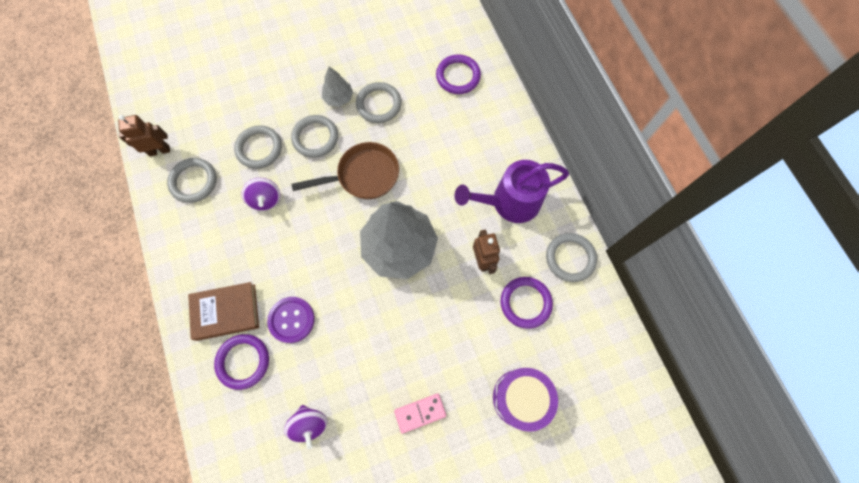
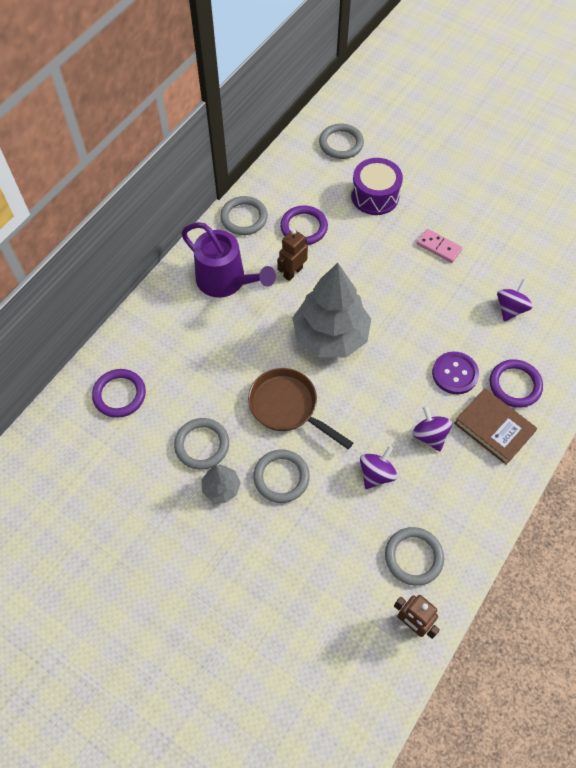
camera: 125 degrees left, 10 degrees down
(259, 148) = (332, 522): grey ring -> grey ring (341, 143)
(261, 258) = (429, 435): none -> purple spinning top

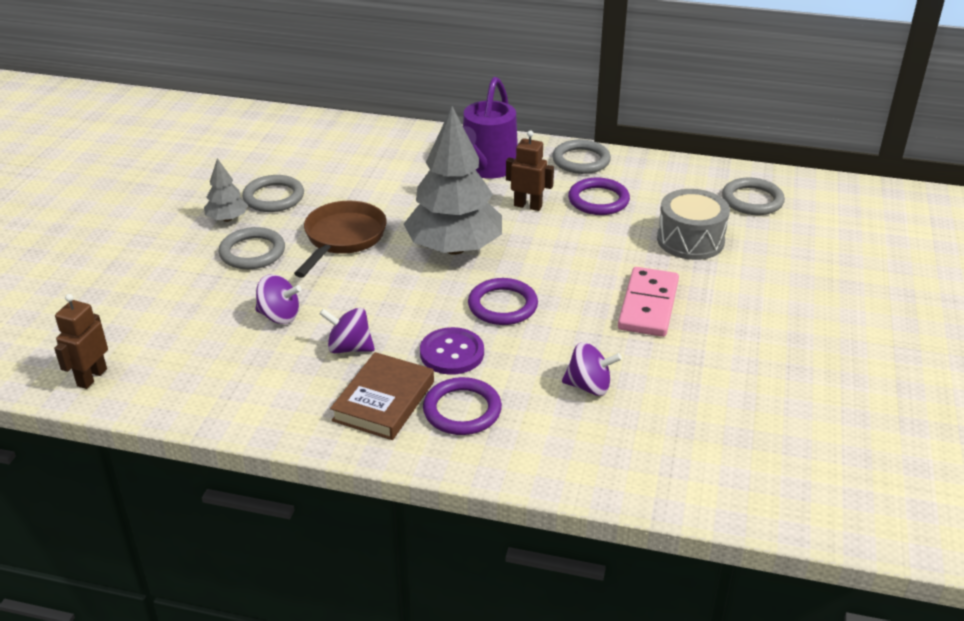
camera: 70 degrees right, 25 degrees down
(119, 394) = (312, 141): purple ring -> purple ring (502, 305)
(375, 196) = (690, 240): purple drum -> grey drum
(413, 557) = (177, 364): grey ring -> none
(429, 435) = (349, 348): purple spinning top -> purple spinning top turned 120 degrees counterclockwise
(439, 247) = (648, 305): pink domino -> pink domino, size x1.59

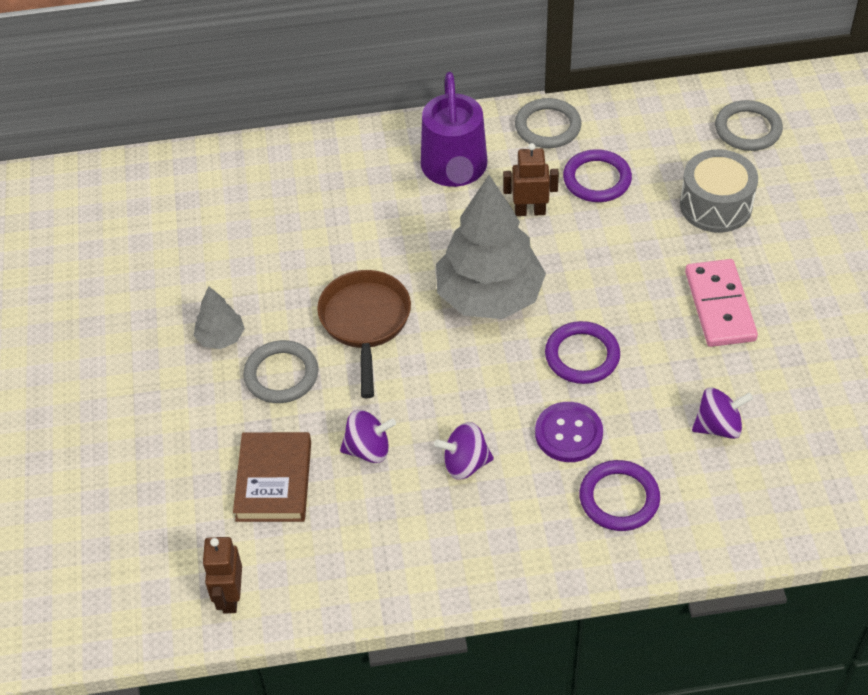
camera: 20 degrees left, 15 degrees up
(273, 197) = (251, 289): grey ring -> none
(383, 401) = (539, 515): brown book -> brown book (273, 481)

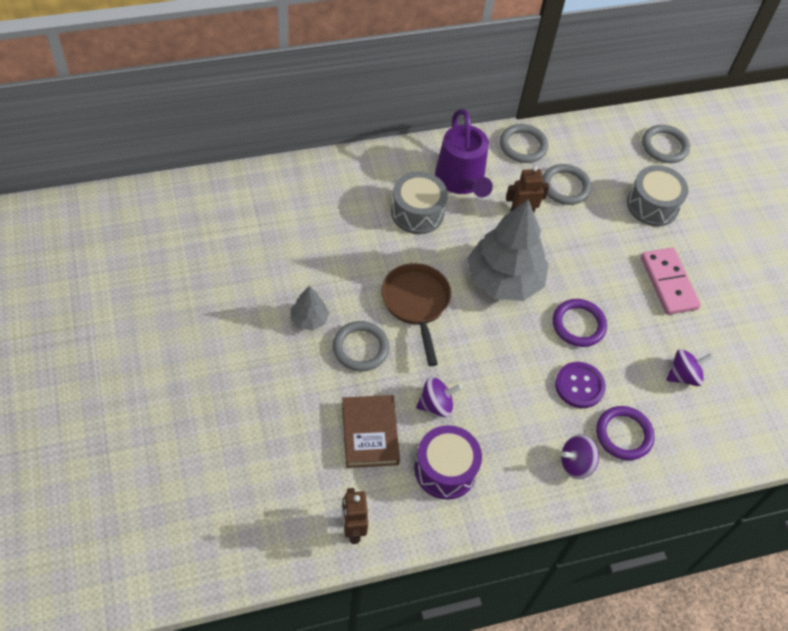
camera: 15 degrees left, 5 degrees up
(365, 530) = (445, 469): none -> purple drum
(388, 209) = (417, 212): none -> grey drum
(465, 464) = (509, 413): purple spinning top -> purple spinning top (576, 464)
(597, 179) = (565, 186): purple ring -> grey ring

